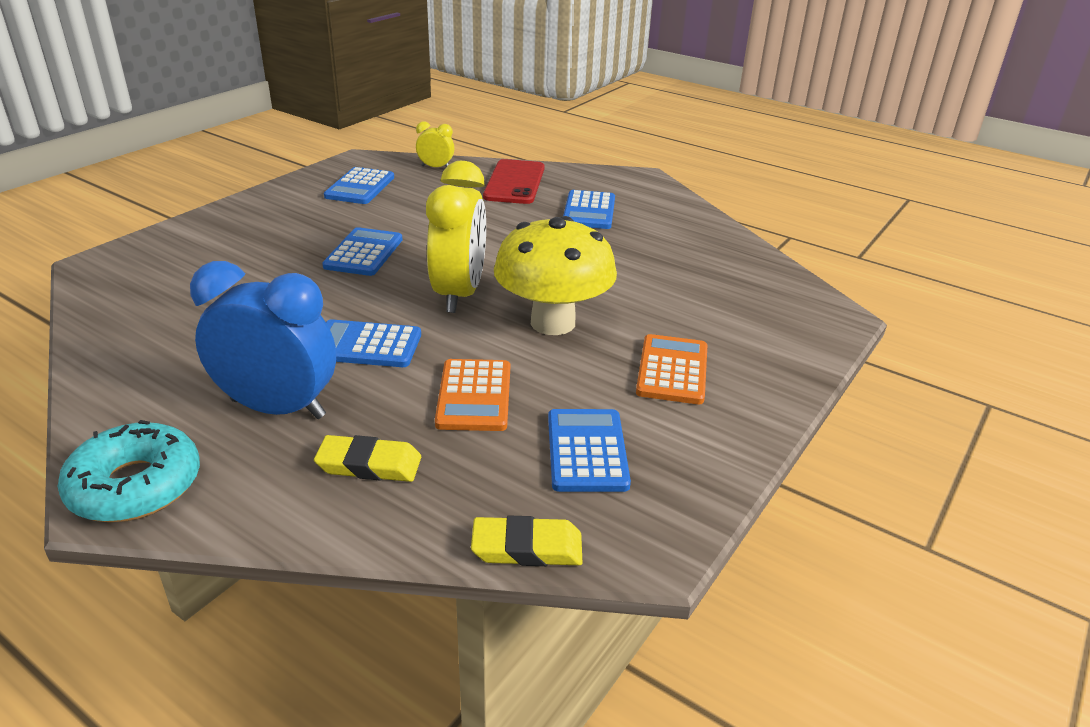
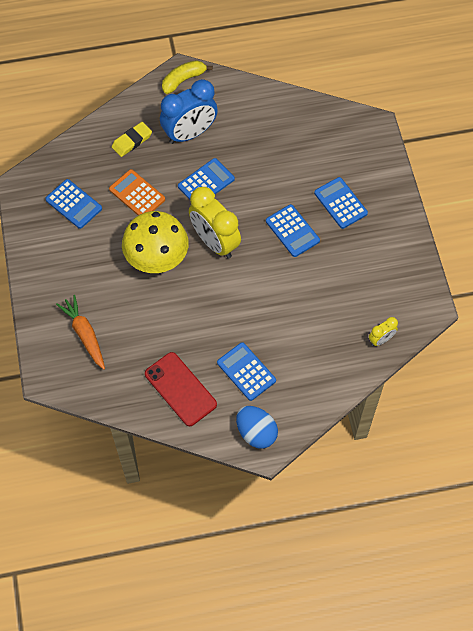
camera: 135 degrees right, 30 degrees up
(135, 486) = (183, 80): turquoise donut -> yellow banana
(360, 187) = (382, 280): blue calculator -> blue calculator (340, 203)
(515, 182) = (320, 365): red phone -> red phone (180, 389)
(527, 548) = (54, 155): yellow eraser -> none
(637, 185) = (256, 432): none -> blue egg
(672, 370) = (83, 272): orange calculator -> none
(742, 320) = (85, 334): none -> orange carrot

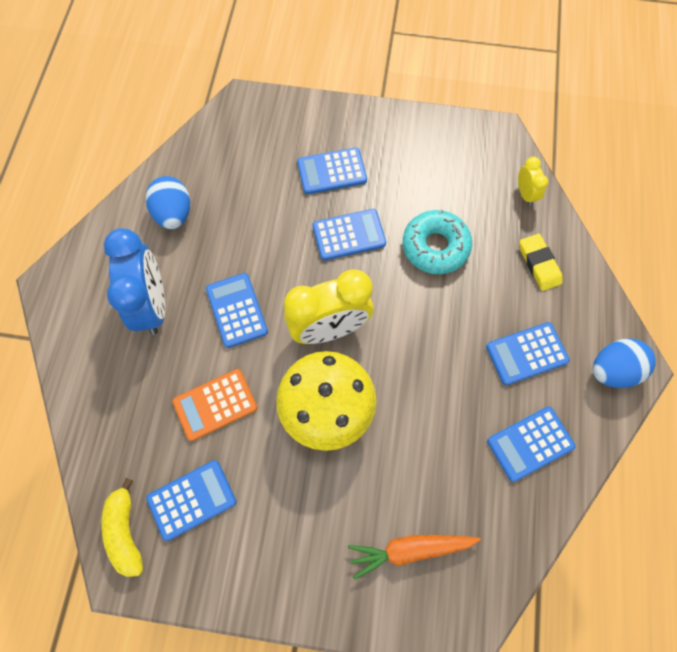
camera: 70 degrees left, 5 degrees up
(132, 141) = (126, 384): yellow eraser -> yellow eraser (539, 264)
(180, 389) = (530, 443): red phone -> blue calculator
(183, 80) = (64, 285): yellow banana -> yellow banana (125, 531)
(262, 119) = (174, 214): none -> blue egg
(307, 289) = (435, 247): none -> turquoise donut

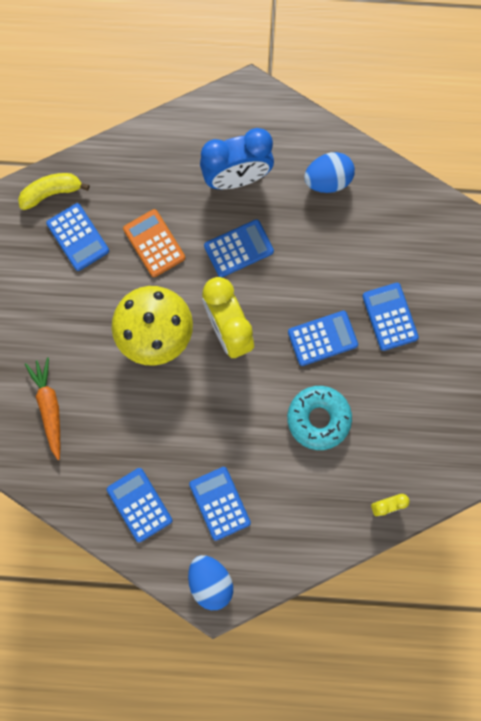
camera: 85 degrees right, 10 degrees up
(349, 235) = (322, 338): blue calculator -> blue calculator turned 90 degrees counterclockwise
(539, 264) = (310, 516): yellow eraser -> none

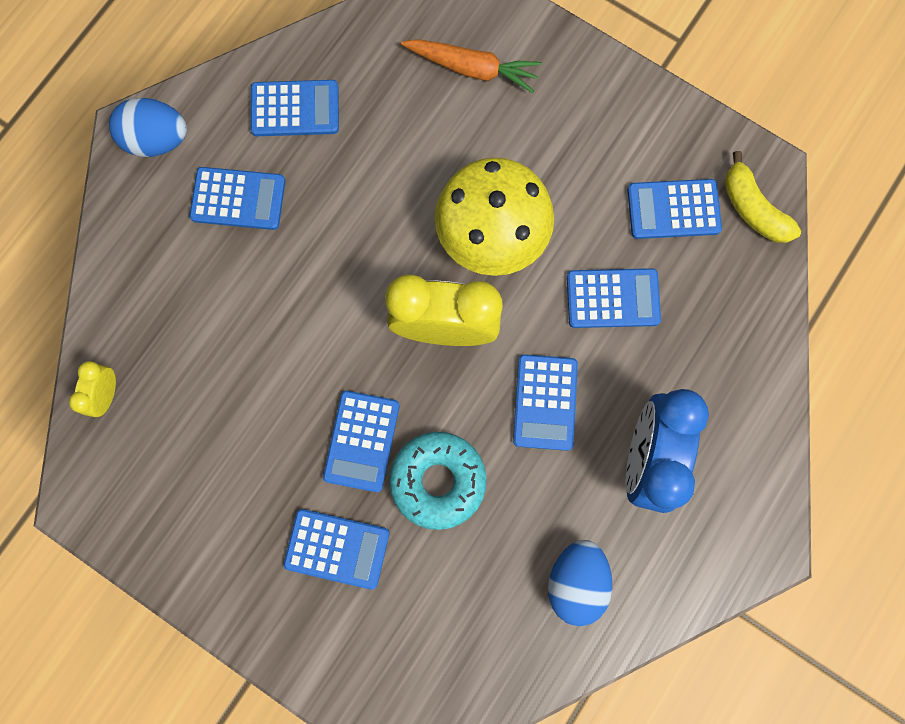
camera: 120 degrees right, 0 degrees up
(52, 193) = (752, 208): yellow banana -> yellow banana turned 135 degrees clockwise
(154, 243) = (612, 298): orange calculator -> blue calculator
(318, 419) = (263, 374): turquoise donut -> turquoise donut (438, 480)

